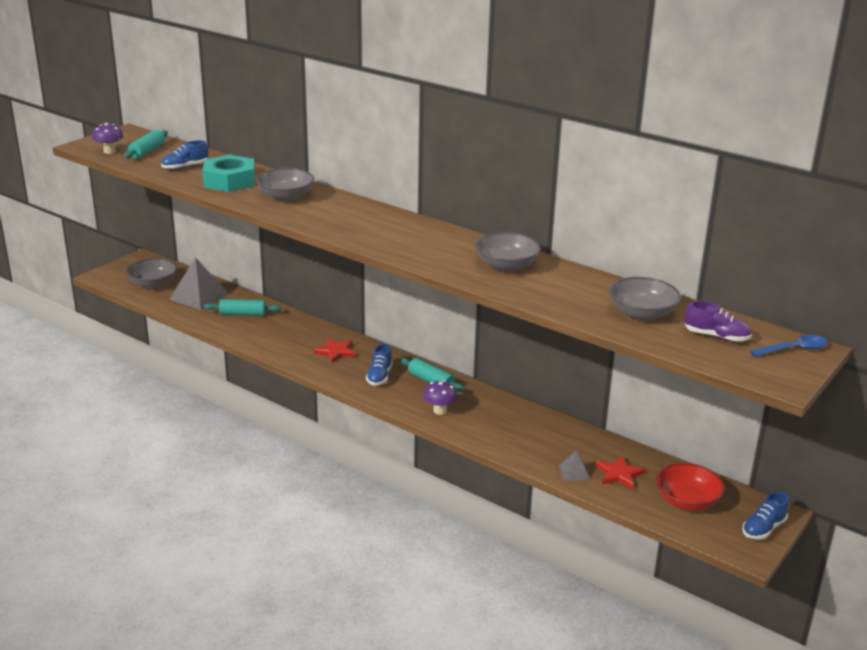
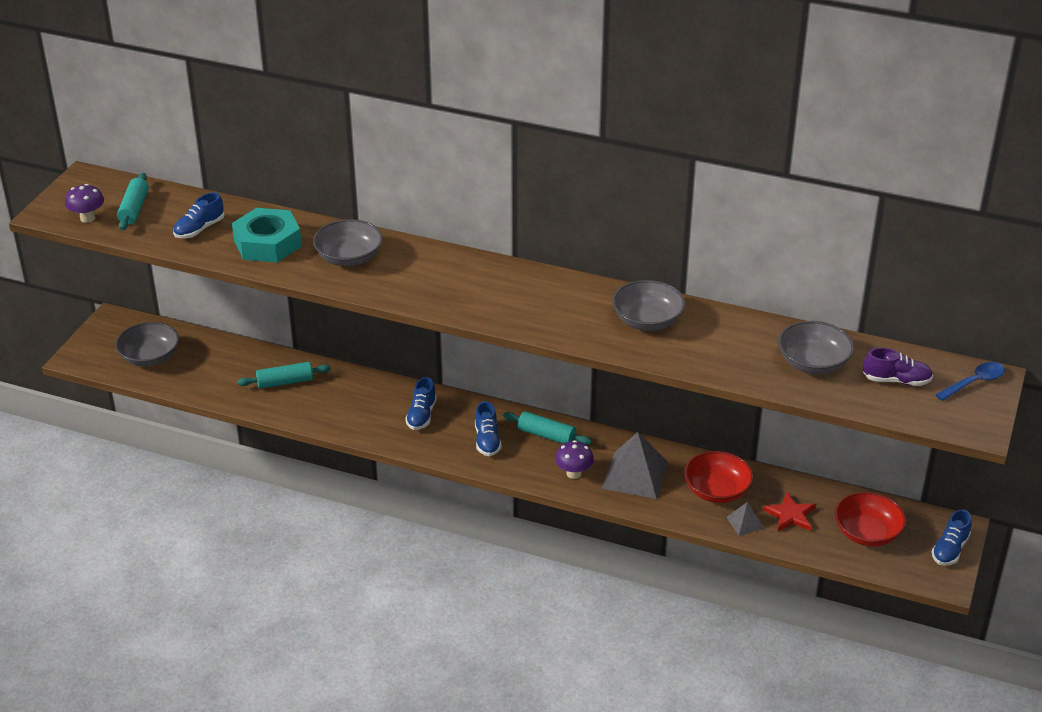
camera: 15 degrees left, 10 degrees up
(199, 296) = (217, 366): grey pyramid -> grey pyramid (635, 475)
(336, 351) = (421, 415): red star -> blue shoe
(559, 444) = (717, 490): none -> red bowl

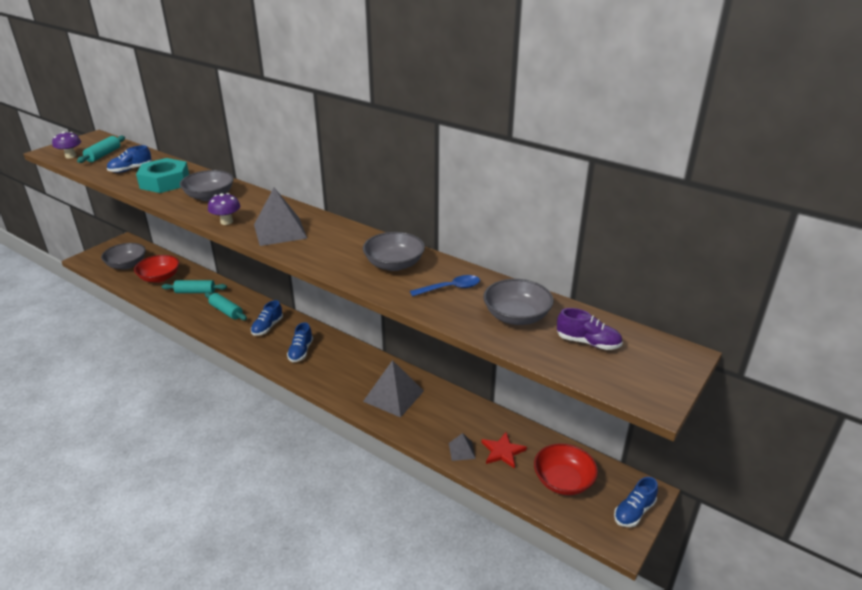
camera: 15 degrees right, 5 degrees down
(481, 297) = (280, 231): none -> grey pyramid
(546, 435) = (345, 355): turquoise rolling pin -> turquoise rolling pin (226, 311)
(574, 473) = (348, 386): purple mushroom -> purple mushroom (226, 222)
(717, 490) = (451, 420): red bowl -> red bowl (159, 278)
(974, 382) = (664, 356): blue spoon -> blue spoon (450, 288)

